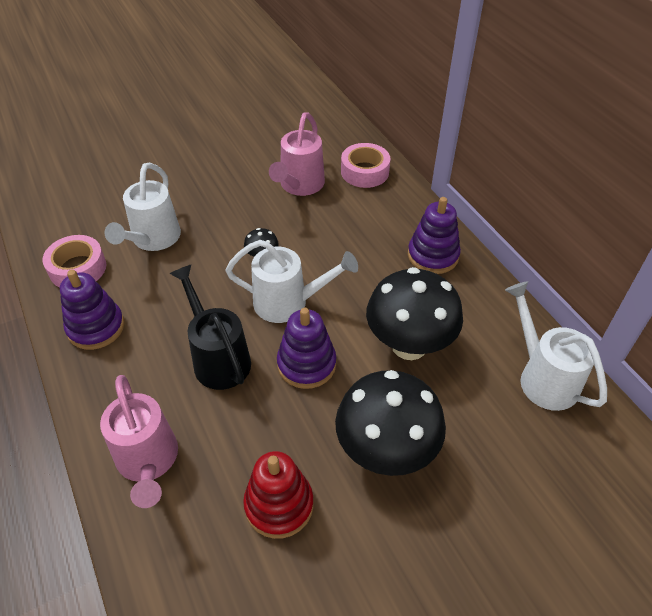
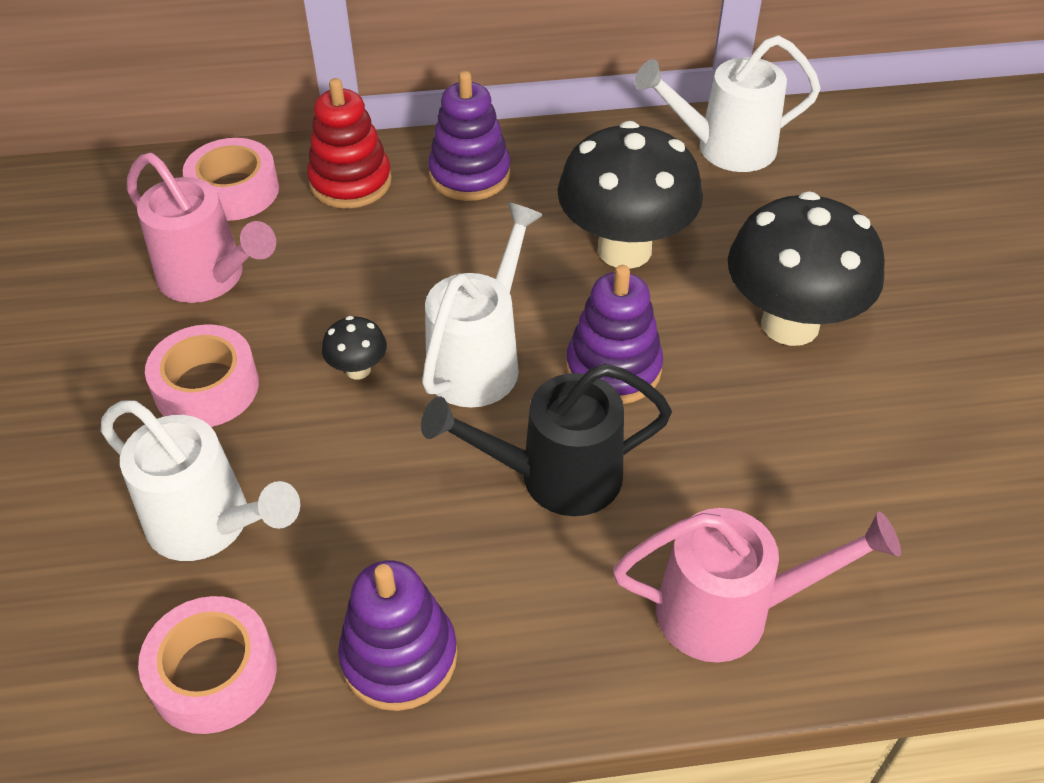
camera: 70 degrees left, 0 degrees up
(231, 210) = (207, 387): none -> pink tape
(279, 505) = (844, 458): red stacking toy -> red stacking toy (350, 182)

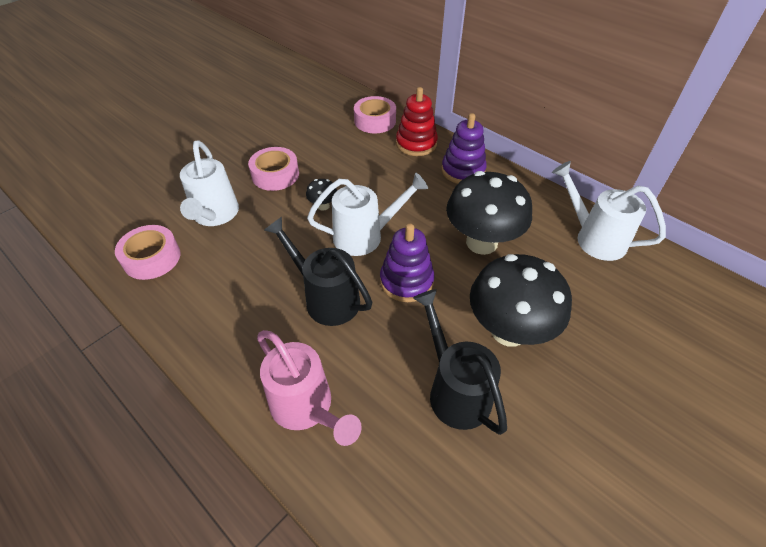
camera: 50 degrees right, 0 degrees up
(210, 279) = (326, 143): pink watering can -> none
(399, 657) = (195, 304): purple stacking toy -> none
(831, 434) = (454, 390): none -> black watering can

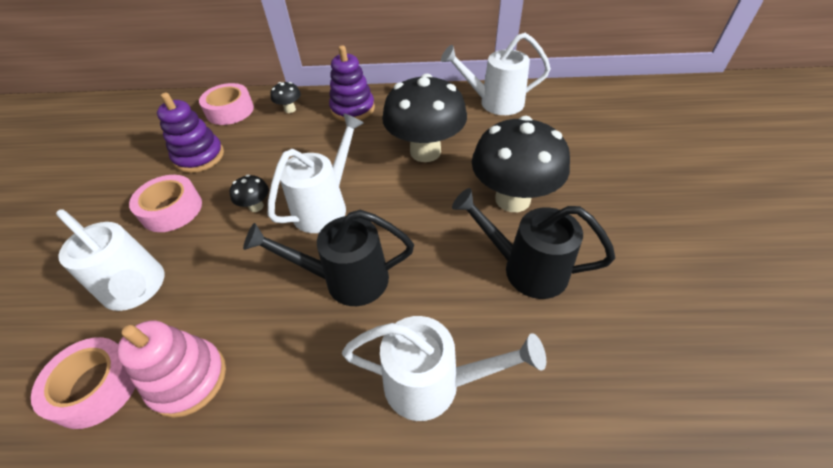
camera: 40 degrees left, 0 degrees up
(191, 289) = (188, 379): none -> pink stacking toy
(306, 408) = (433, 383): pink watering can -> white watering can
(406, 281) = (400, 217): purple stacking toy -> purple stacking toy (199, 157)
(416, 144) = (290, 109): red stacking toy -> black mushroom

